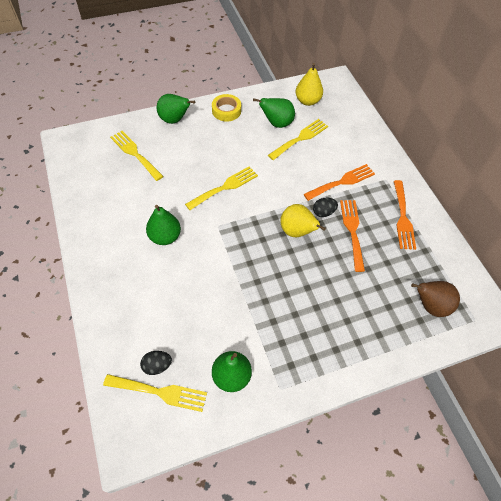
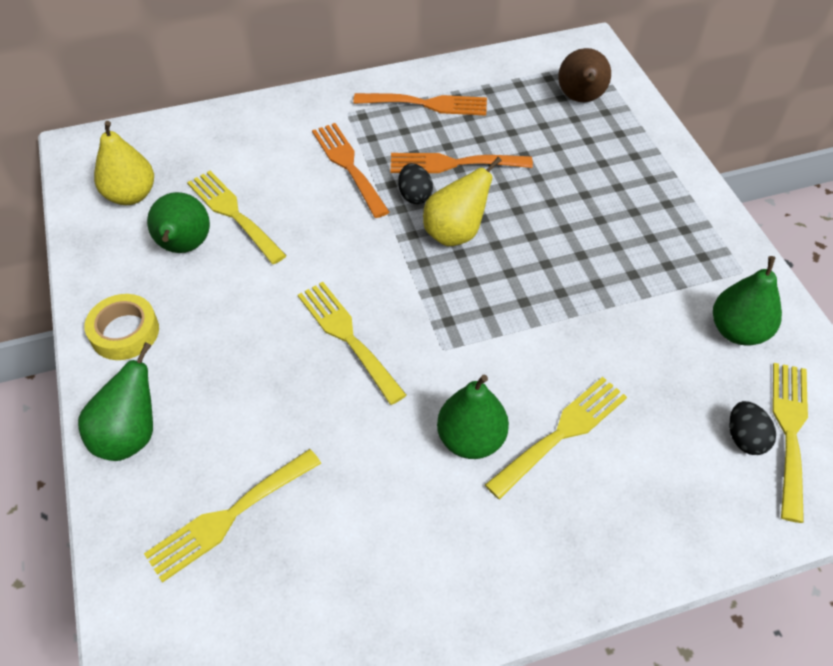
camera: 85 degrees left, 5 degrees down
(166, 276) = (562, 432): none -> yellow fork

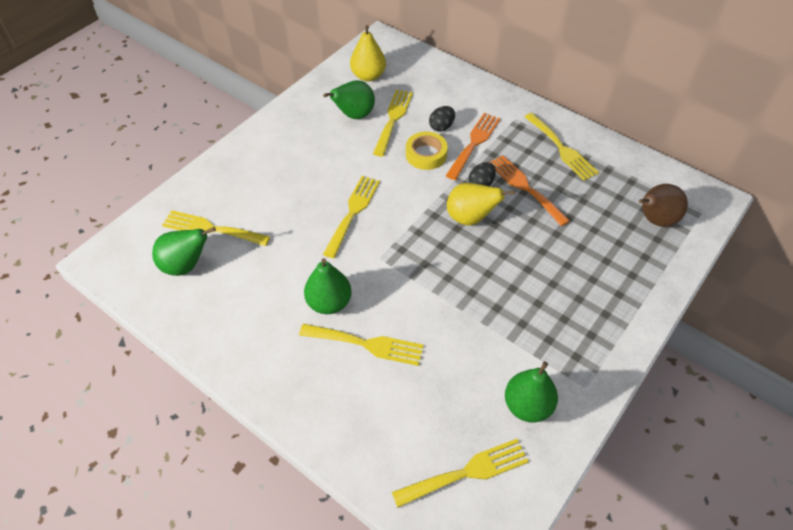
camera: 55 degrees right, 0 degrees up
(125, 332) = (284, 128): yellow tape -> yellow tape (426, 154)
(130, 435) = (229, 167): green pear -> green pear (186, 265)
(427, 104) = (562, 149): orange fork -> yellow fork
(745, 438) = (439, 447): black egg -> black egg (441, 127)

